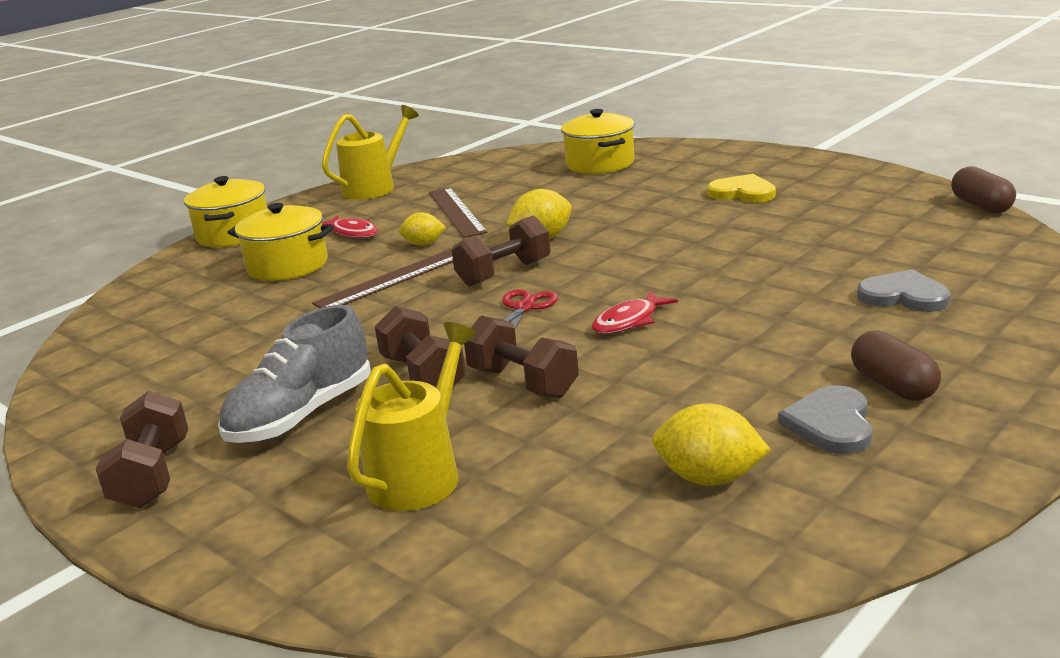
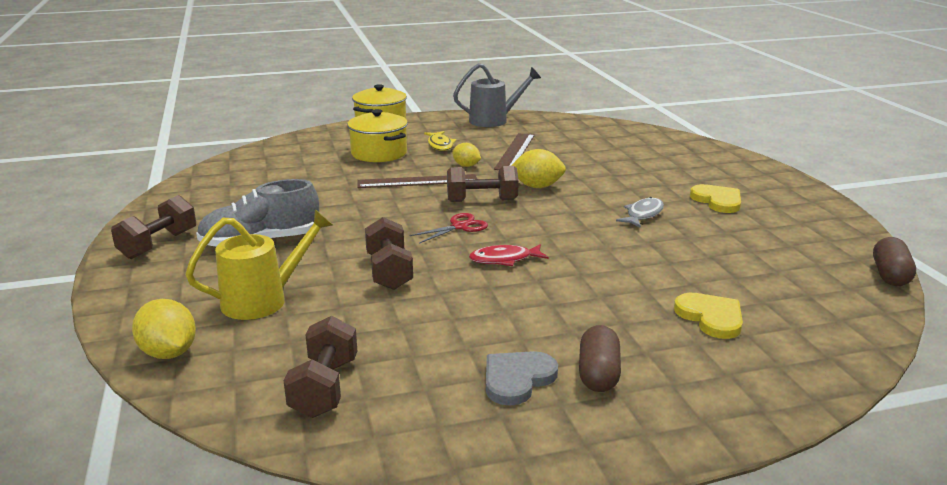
camera: 30 degrees right, 0 degrees up
(352, 233) = (440, 145): red fish -> yellow fish
(375, 187) = (494, 120): yellow watering can -> grey watering can
(423, 375) = (347, 245): brown dumbbell -> brown dumbbell (324, 388)
(600, 164) = (652, 148): yellow pot -> none
(694, 229) = (643, 214): none -> grey fish
(709, 478) = (395, 376): yellow lemon -> yellow lemon (169, 353)
(904, 296) = (711, 317): grey heart -> yellow heart

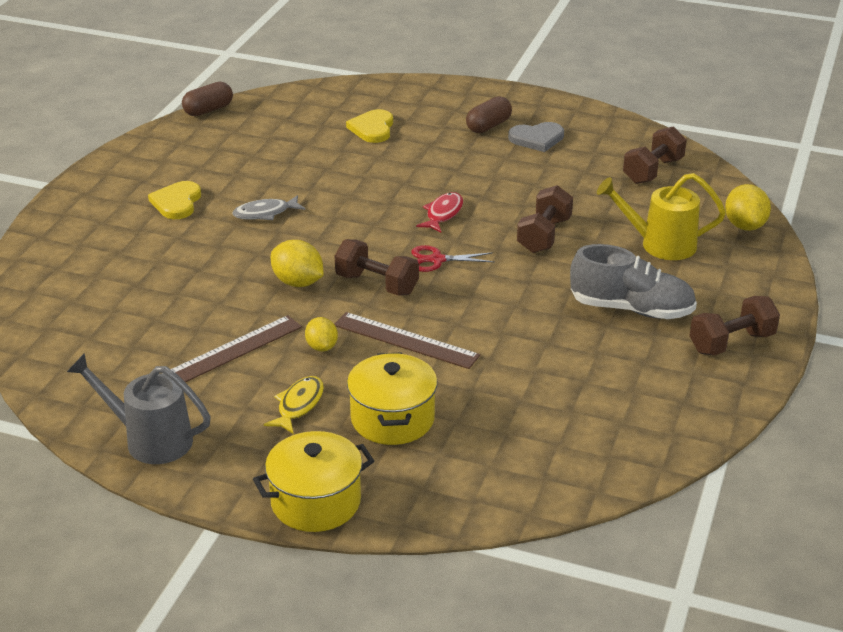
camera: 145 degrees left, 10 degrees up
(504, 259) = (443, 214): red fish -> red fish turned 90 degrees counterclockwise

